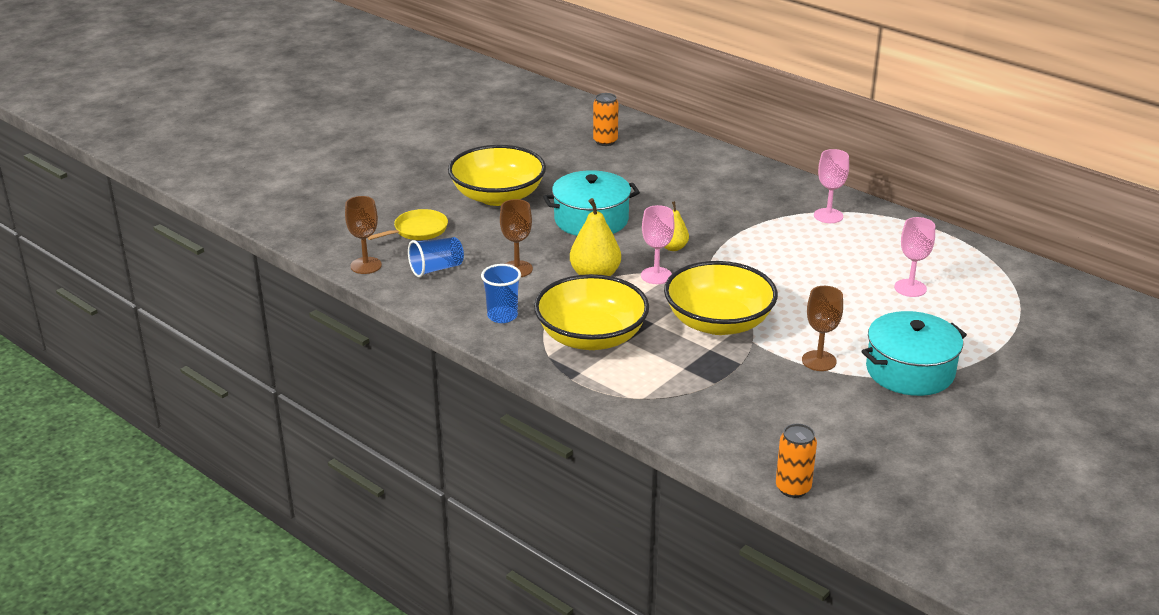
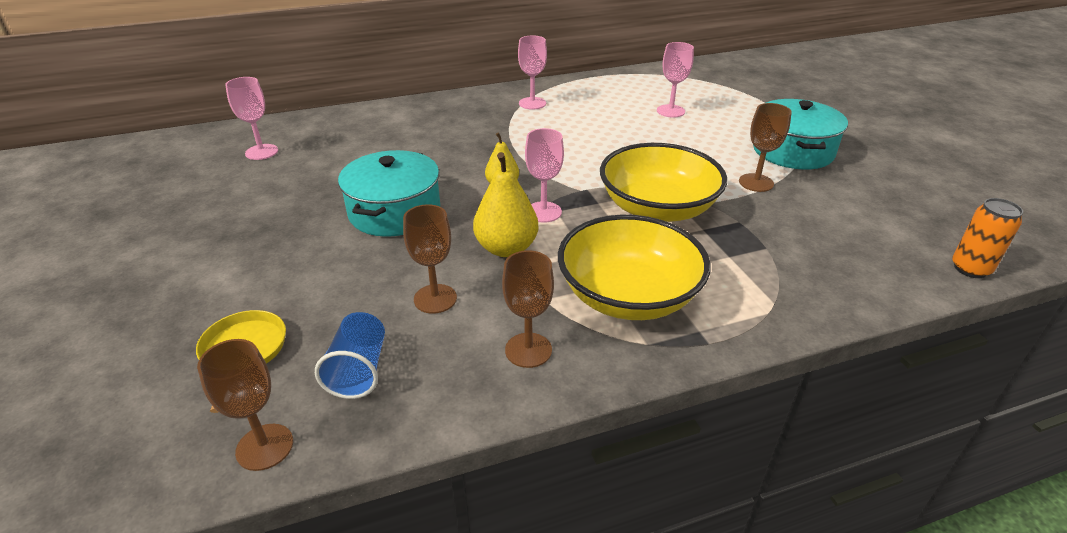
camera: 60 degrees left, 5 degrees up
(498, 196) = (260, 255): yellow bowl -> none
(502, 316) = (528, 350): blue cup -> brown goblet
(605, 141) = (261, 152): orange can -> pink goblet

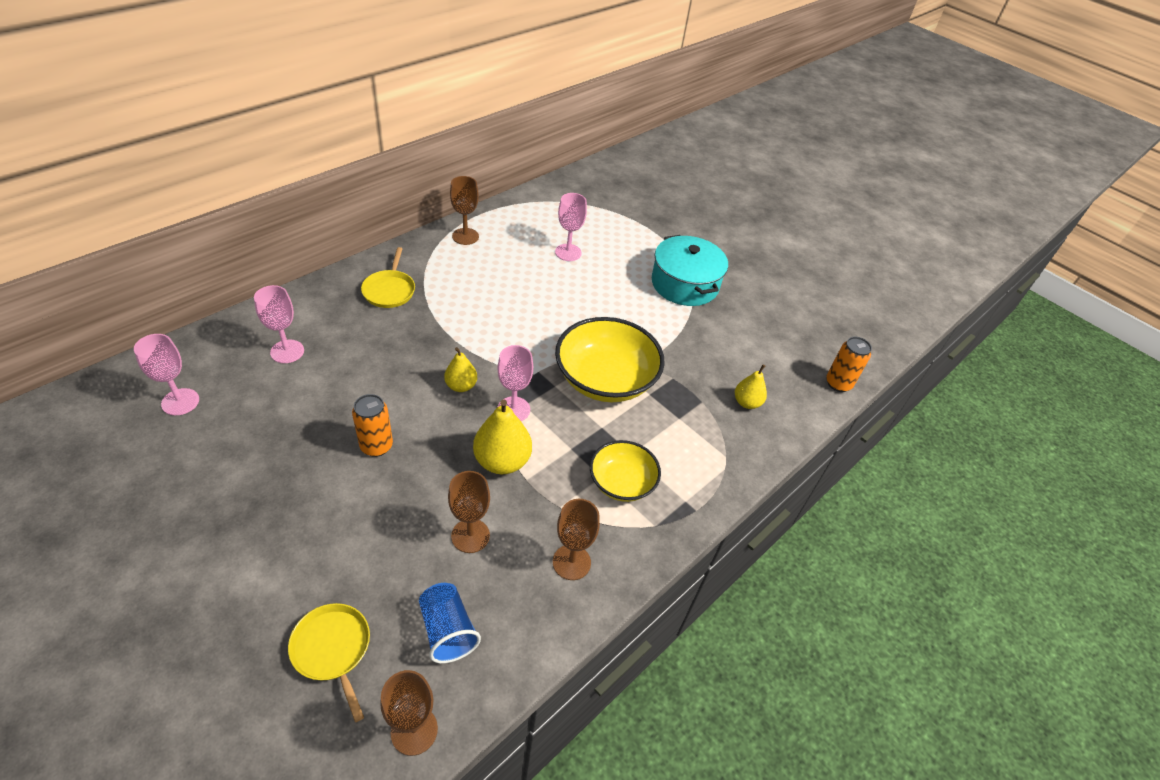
camera: 30 degrees left, 10 degrees up
(394, 211) = (376, 446): turquoise pot -> orange can
(481, 112) = (389, 290): none -> yellow pan
(532, 103) = (435, 267): pink goblet -> pink goblet (287, 351)
(628, 295) = (622, 482): yellow bowl -> yellow bowl, size x0.59
(756, 183) = (670, 329): brown goblet -> brown goblet (465, 236)
(826, 260) = (746, 402): none -> yellow pear

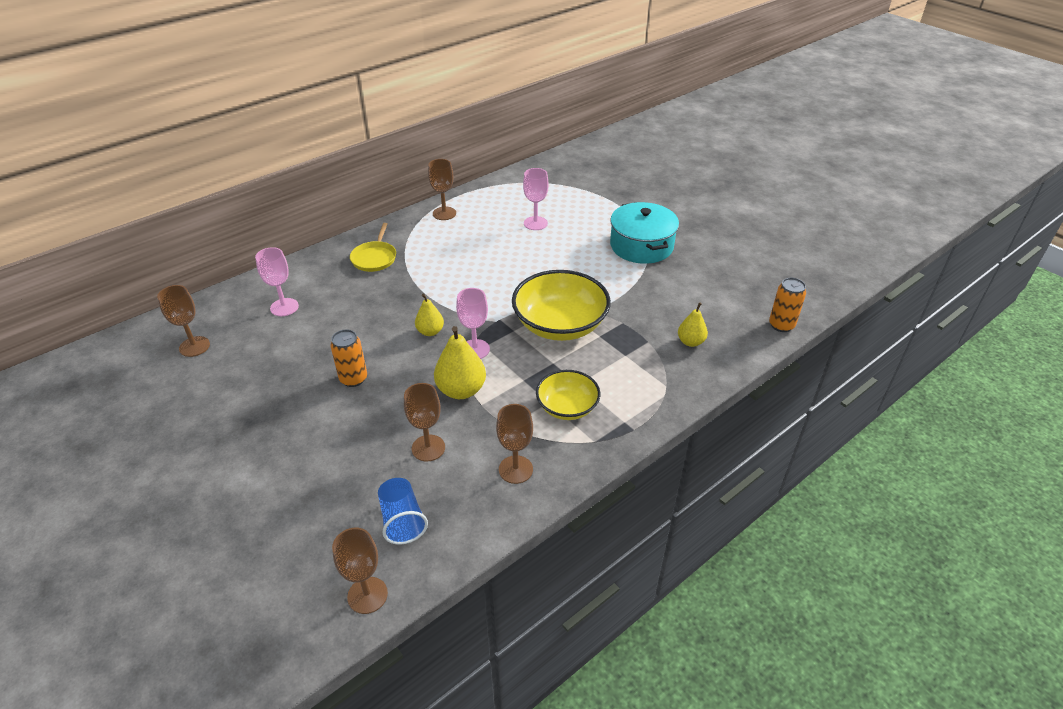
camera: 10 degrees right, 5 degrees down
(180, 402) = (194, 346): pink goblet -> brown goblet
(333, 649) = (304, 532): yellow pan -> none

